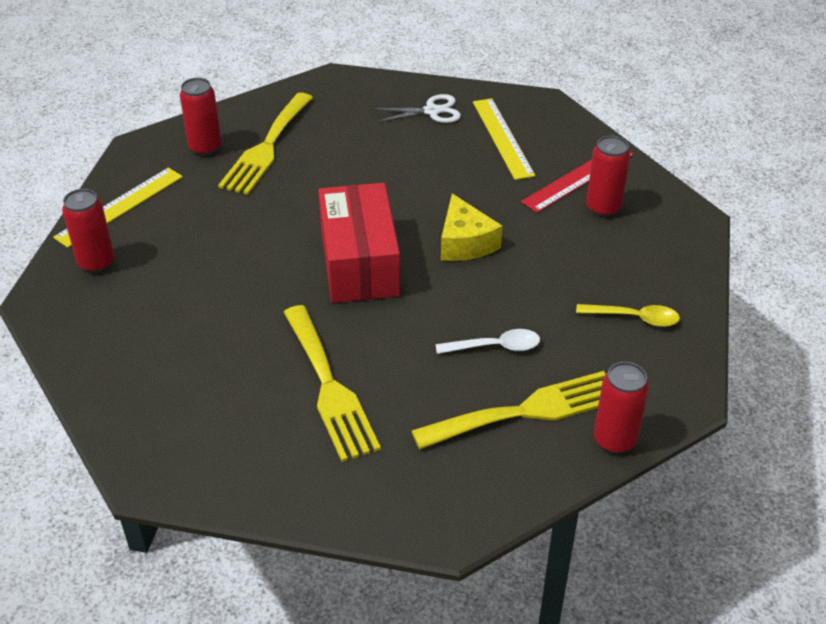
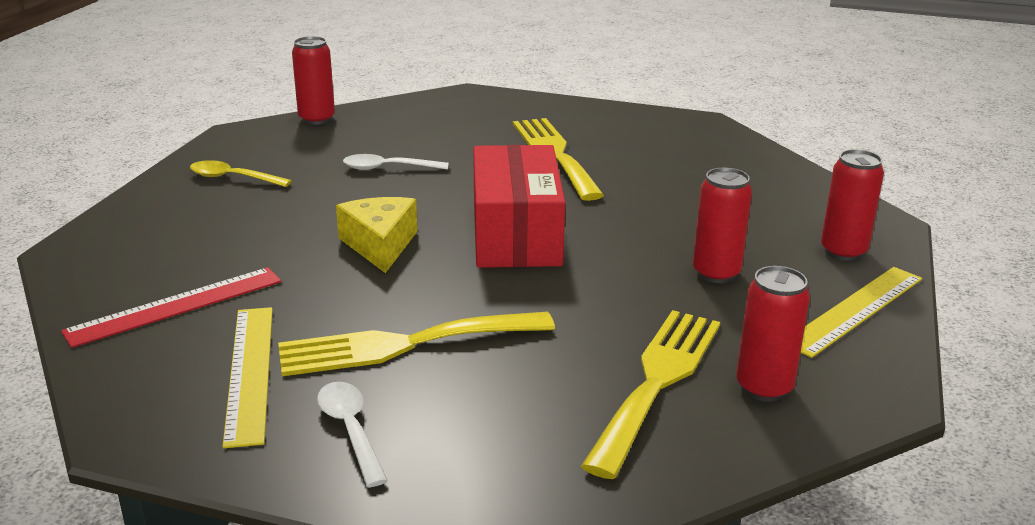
camera: 175 degrees left, 15 degrees down
(432, 111) = (350, 430): white scissors -> white spoon
(526, 411) = (380, 134): yellow fork -> yellow fork (404, 344)
(603, 208) = (175, 269): red can -> red can (716, 273)

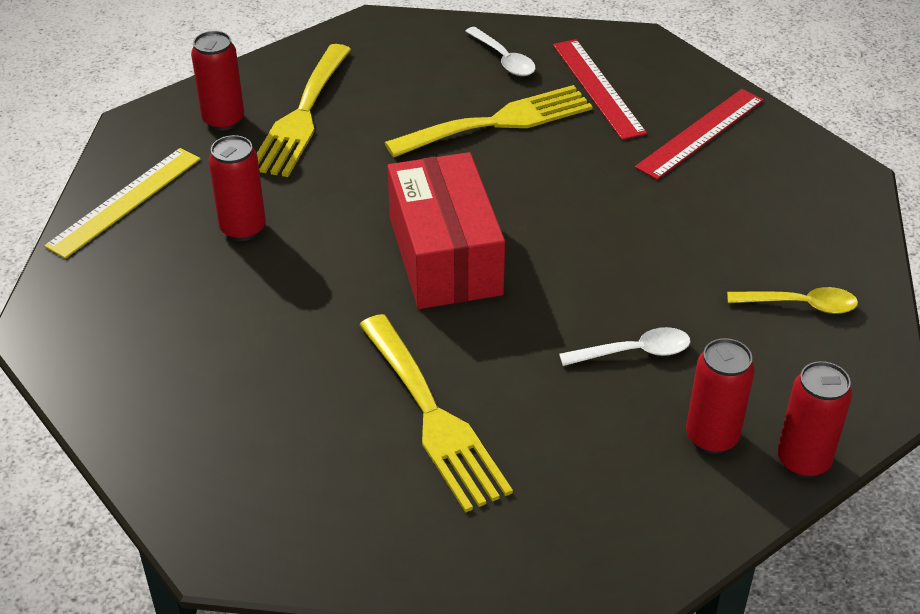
camera: 170 degrees right, 15 degrees up
(249, 372) = (598, 88): yellow ruler -> red ruler
(380, 245) = (573, 222): yellow cheese -> none
(843, 251) = (106, 276): red can -> red can (711, 437)

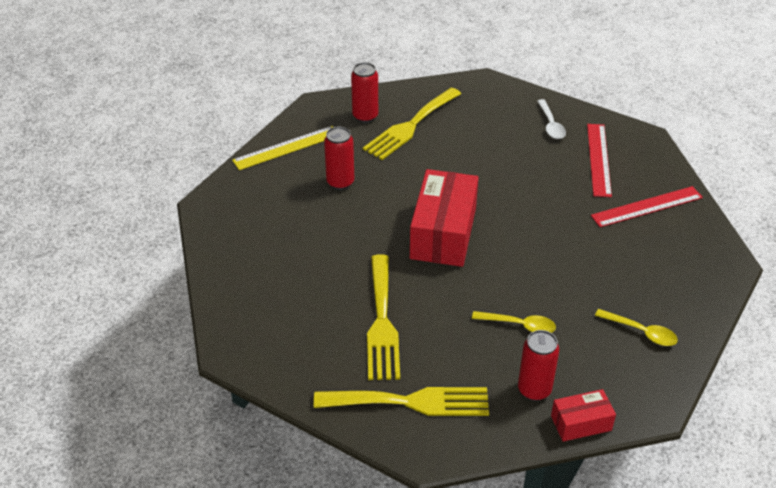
camera: 25 degrees right, 0 degrees up
(498, 122) = (523, 163): yellow fork -> yellow fork (410, 402)
(634, 352) = (519, 325): white spoon -> yellow spoon
(803, 461) = (581, 423): red can -> red box

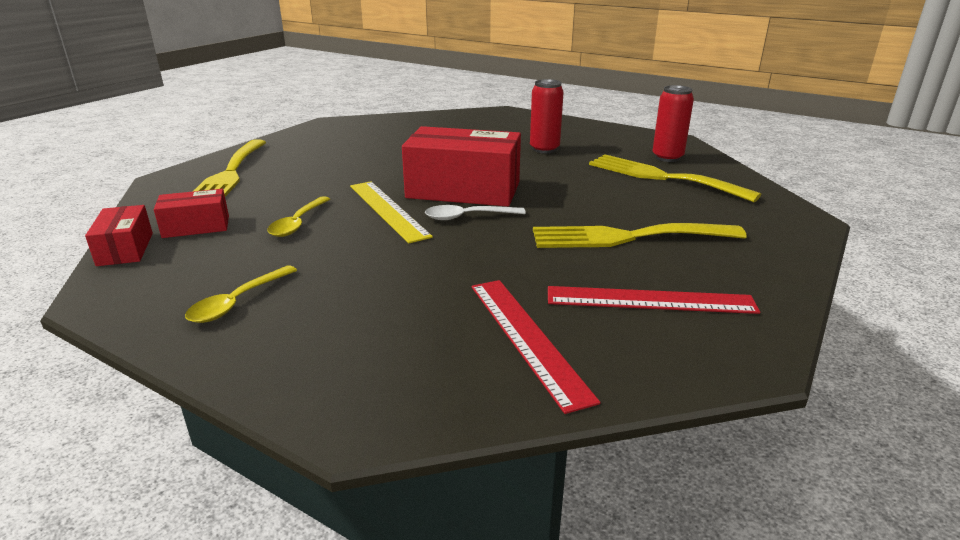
camera: 90 degrees right, 15 degrees down
(286, 147) = (593, 131): yellow ruler -> yellow ruler (388, 210)
(382, 322) = (336, 165): yellow fork -> yellow fork (626, 237)
(534, 390) = (196, 227): red can -> red box
(551, 125) = (726, 264): white spoon -> white spoon (468, 217)

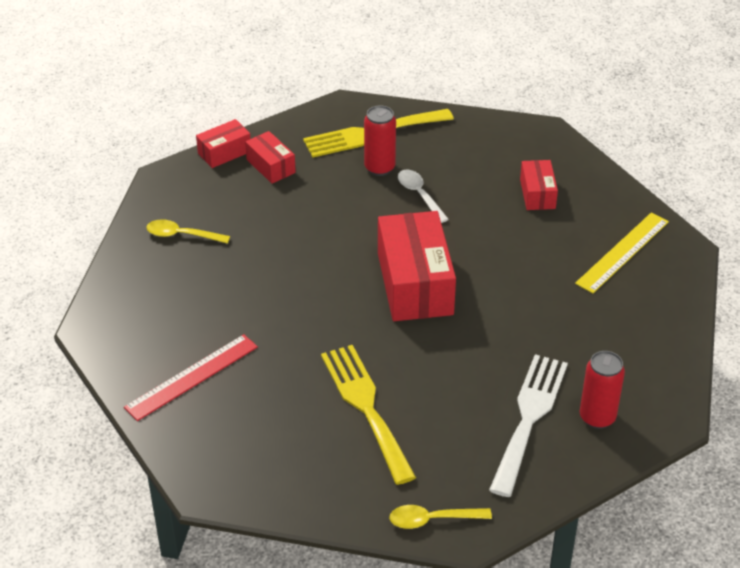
camera: 70 degrees right, 15 degrees up
(298, 223) = (301, 213): yellow spoon -> yellow spoon (432, 519)
(388, 210) = (349, 251): yellow ruler -> yellow ruler (622, 252)
(397, 135) = (537, 194): none -> red box
(468, 217) = (358, 302): white spoon -> white spoon (419, 195)
(544, 149) = (563, 313): red can -> red can (379, 168)
(650, 300) = (264, 432): red ruler -> none
(662, 177) = (529, 418): yellow fork -> white fork

